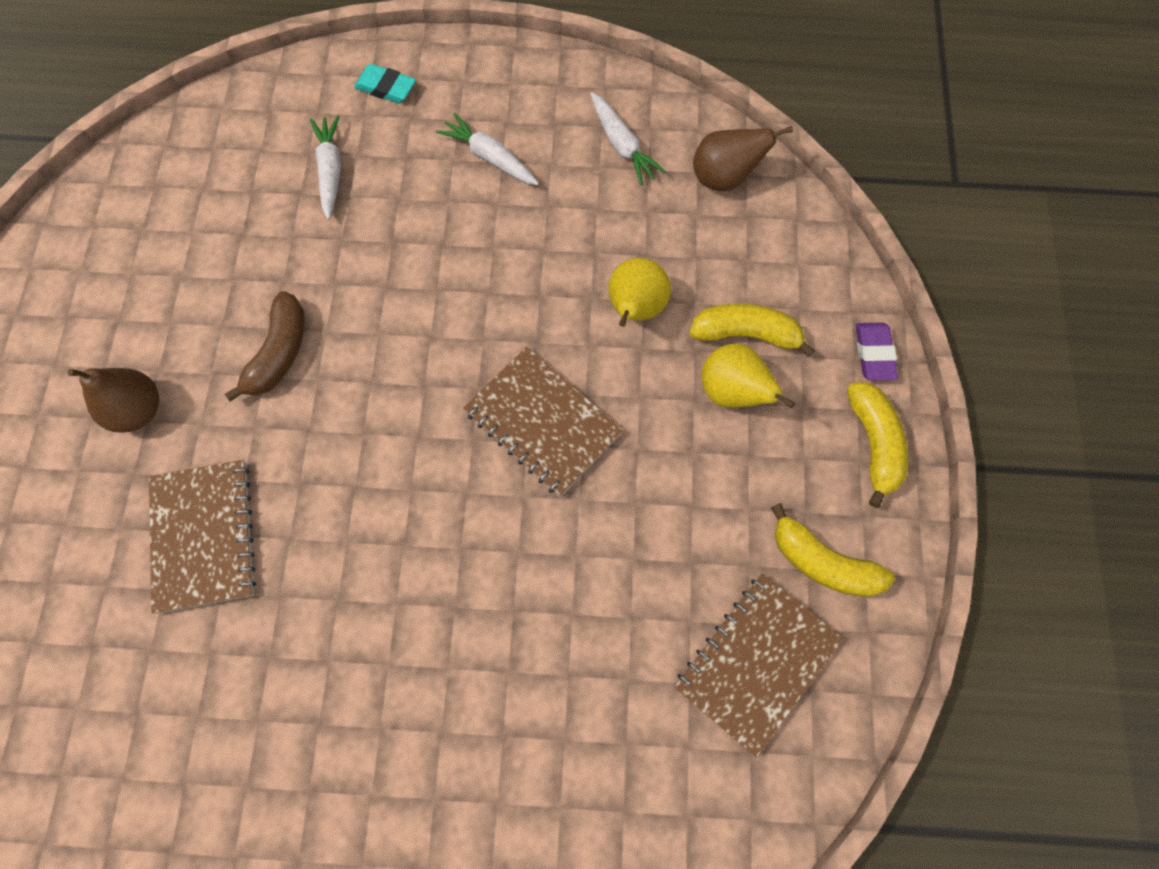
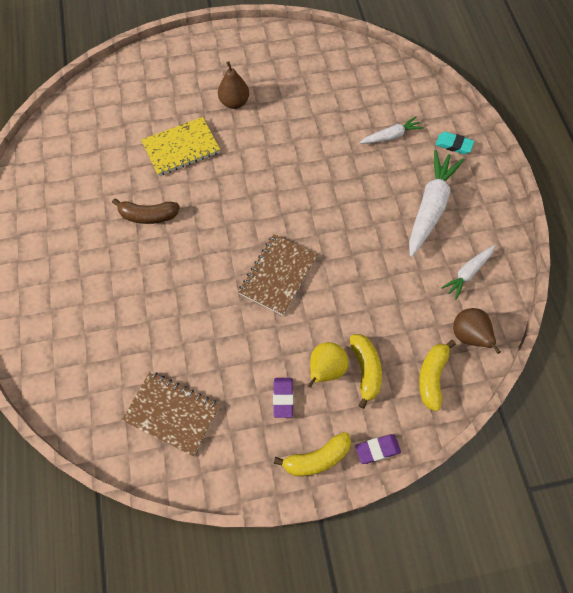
camera: 75 degrees right, 5 degrees down
(203, 536) = (181, 148): brown notebook -> yellow notebook
(279, 353) = (280, 147): brown banana -> brown banana (148, 216)
(386, 88) = (453, 145): turquoise eraser -> turquoise eraser turned 75 degrees counterclockwise
(490, 157) = (430, 207): white carrot -> white carrot, size x1.79
(635, 309) = (361, 305): yellow pear -> none
(766, 470) = (283, 398): none -> purple eraser
(822, 562) = (236, 440): yellow banana -> yellow banana (432, 376)

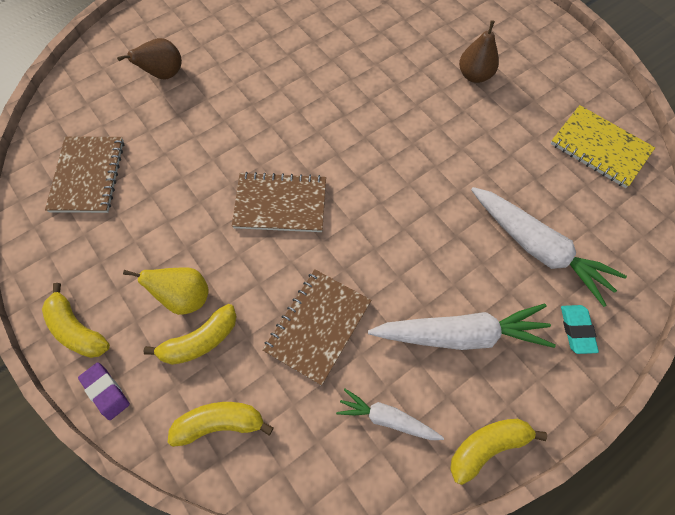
camera: 65 degrees right, 0 degrees up
(148, 216) = (293, 65): brown banana -> none
(181, 148) = (387, 56): yellow notebook -> yellow notebook (600, 148)
(283, 398) = (136, 267): purple eraser -> none
(388, 288) = (318, 326): none -> brown notebook
(391, 136) = (538, 248): white carrot -> white carrot, size x1.79
(469, 336) = (295, 452): brown pear -> brown pear (164, 74)
(505, 226) = (487, 446): none -> yellow banana

